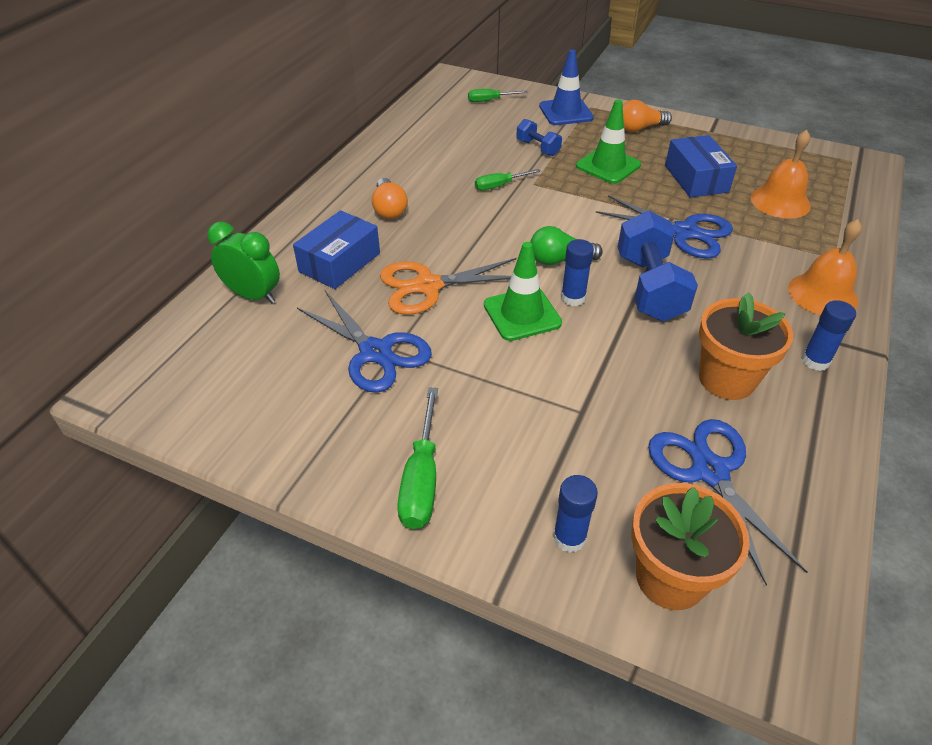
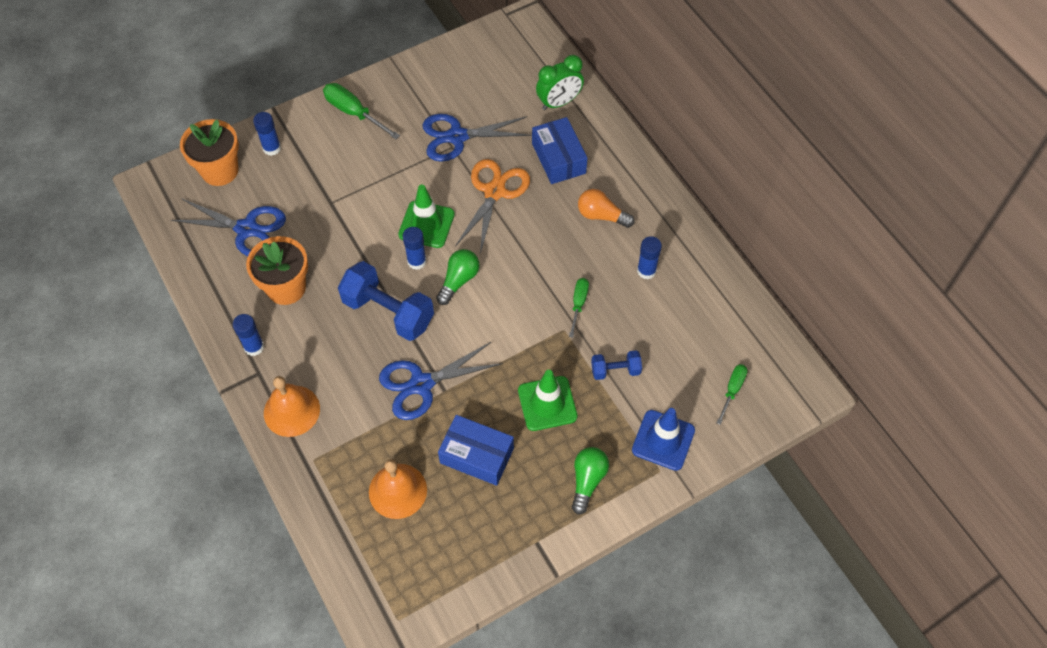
camera: 125 degrees right, 15 degrees up
(425, 166) = (646, 271): none -> blue glue stick
(639, 128) = (587, 481): orange light bulb -> green light bulb

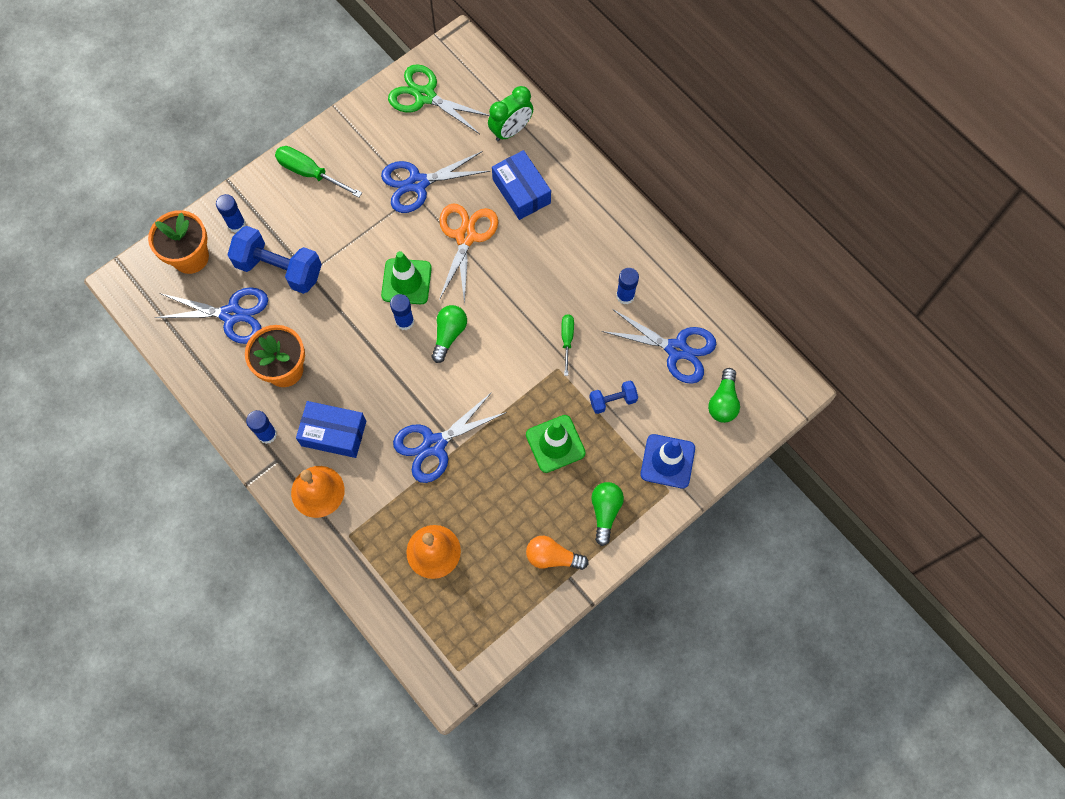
camera: 10 degrees left, 10 degrees up
(388, 312) = (388, 377): blue dumbbell -> blue dumbbell (279, 269)
(476, 456) = (499, 505): blue box -> blue box (333, 433)
(481, 61) = (425, 96): none -> green scissors
(601, 216) = (573, 245): orange light bulb -> orange light bulb (552, 557)
(691, 330) = (676, 349): none -> blue scissors
(732, 390) = (723, 402): green screwdriver -> green light bulb

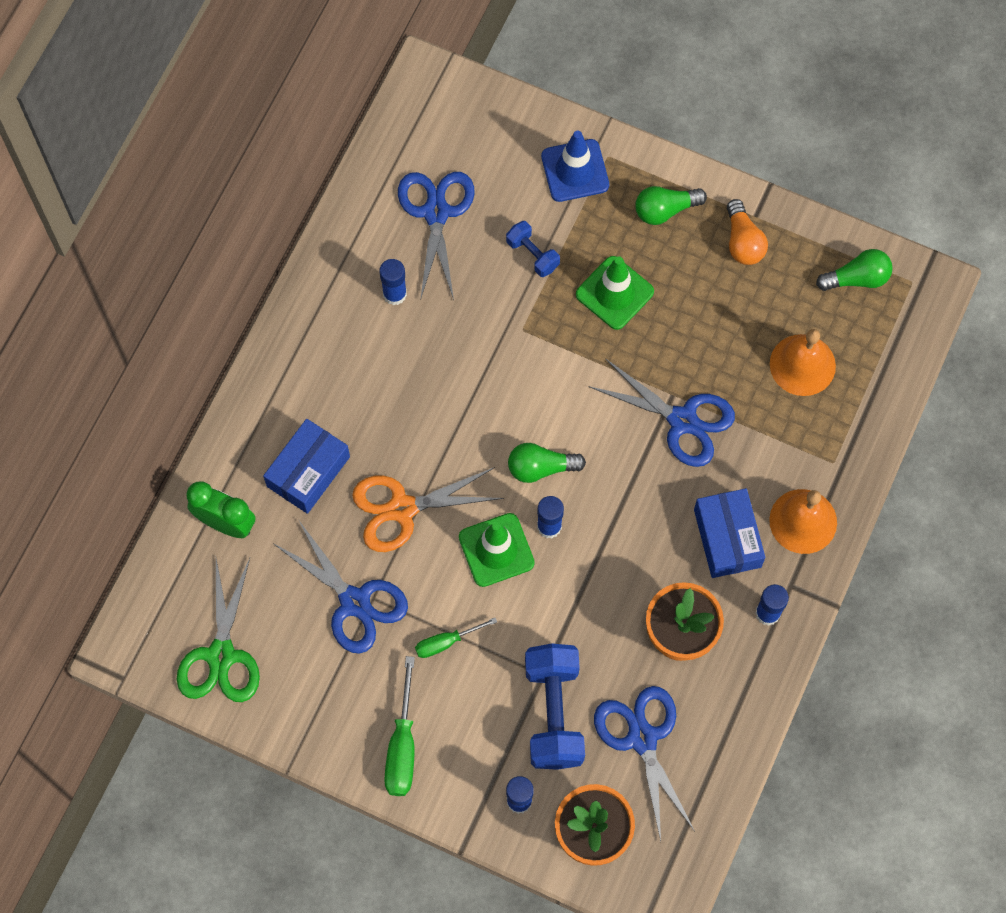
camera: 115 degrees left, 0 degrees up
(567, 340) = (482, 334): green screwdriver -> green screwdriver (446, 642)
(723, 402) = (476, 141): green light bulb -> green light bulb (857, 278)

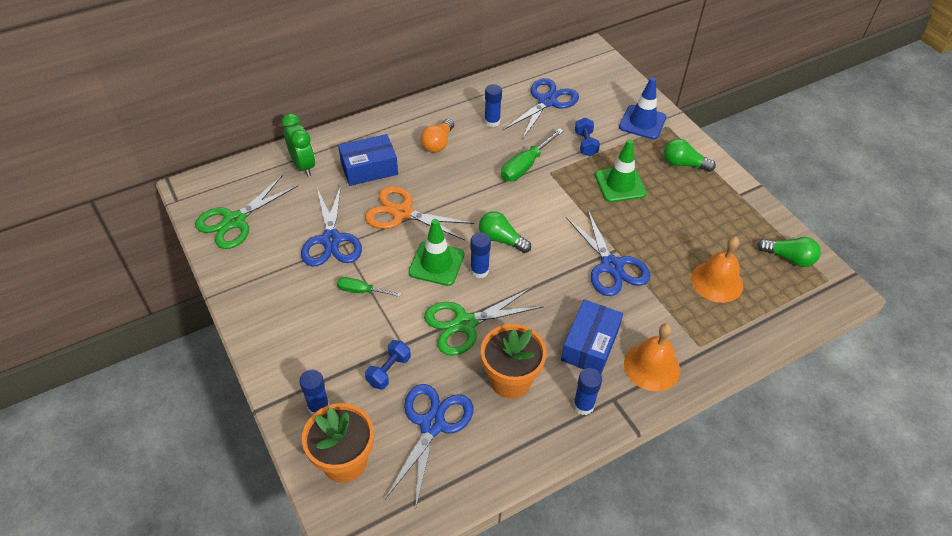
camera: 35 degrees right, 20 degrees down
(402, 746) = (281, 328): green screwdriver -> green screwdriver (525, 166)
(553, 713) = (389, 371): blue dumbbell -> blue dumbbell, size x0.52
(586, 603) = (465, 324): none -> green scissors
(743, 241) = (722, 202): orange light bulb -> orange light bulb (438, 143)

